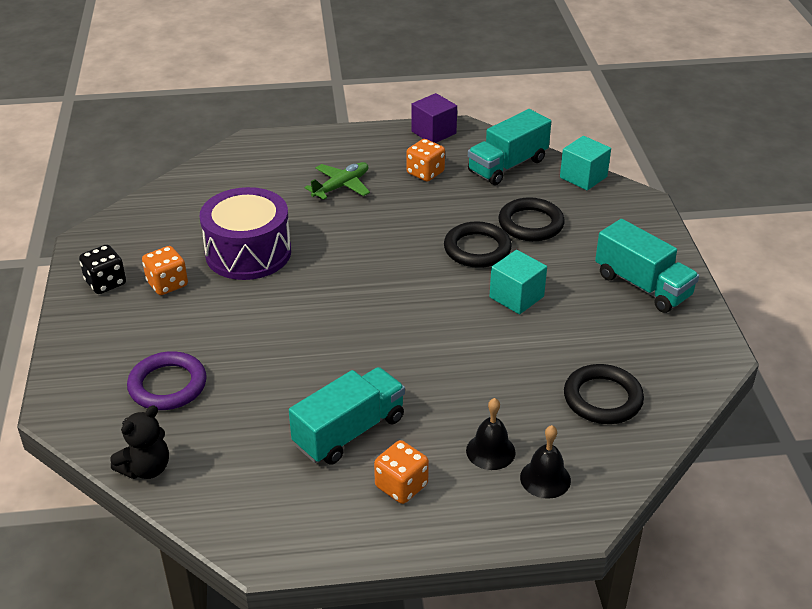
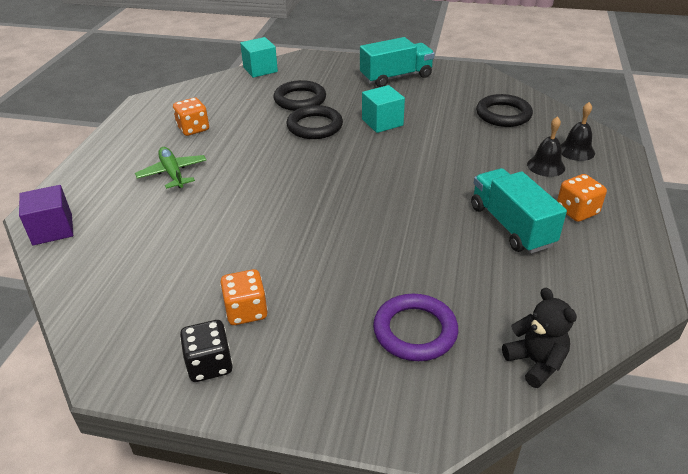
camera: 70 degrees left, 0 degrees up
(248, 253) = (233, 245): purple drum -> none
(433, 132) = (138, 114): purple cube -> purple cube (52, 229)
(507, 166) = (218, 93): turquoise truck -> none

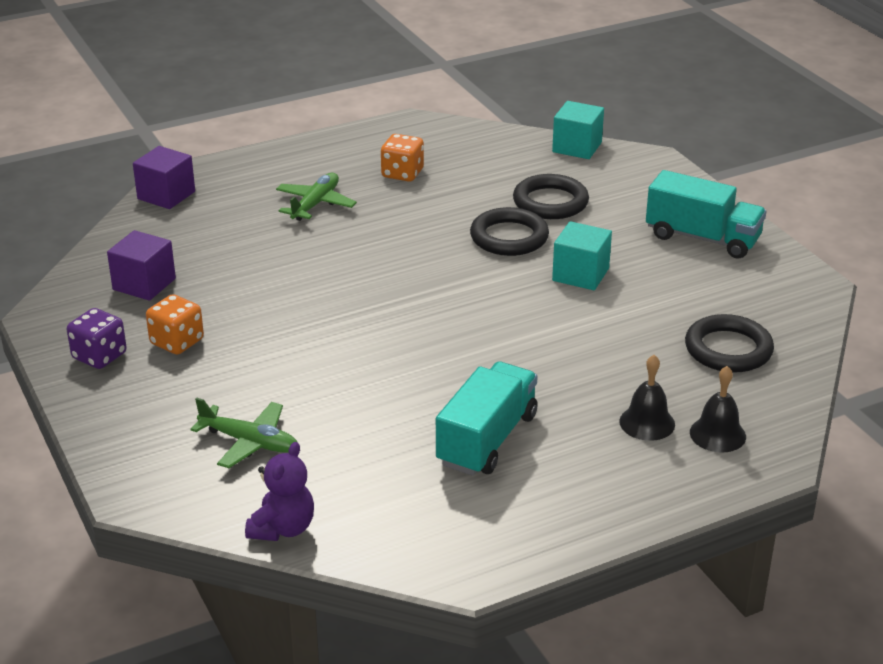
camera: 50 degrees right, 5 degrees down
(148, 294) = (144, 284): none -> purple cube
(210, 365) = (99, 356): black dice -> purple dice
(415, 331) = (250, 442): purple ring -> green plane
(535, 362) = (283, 528): black teddy bear -> purple teddy bear
(577, 211) = (576, 476): orange dice -> none

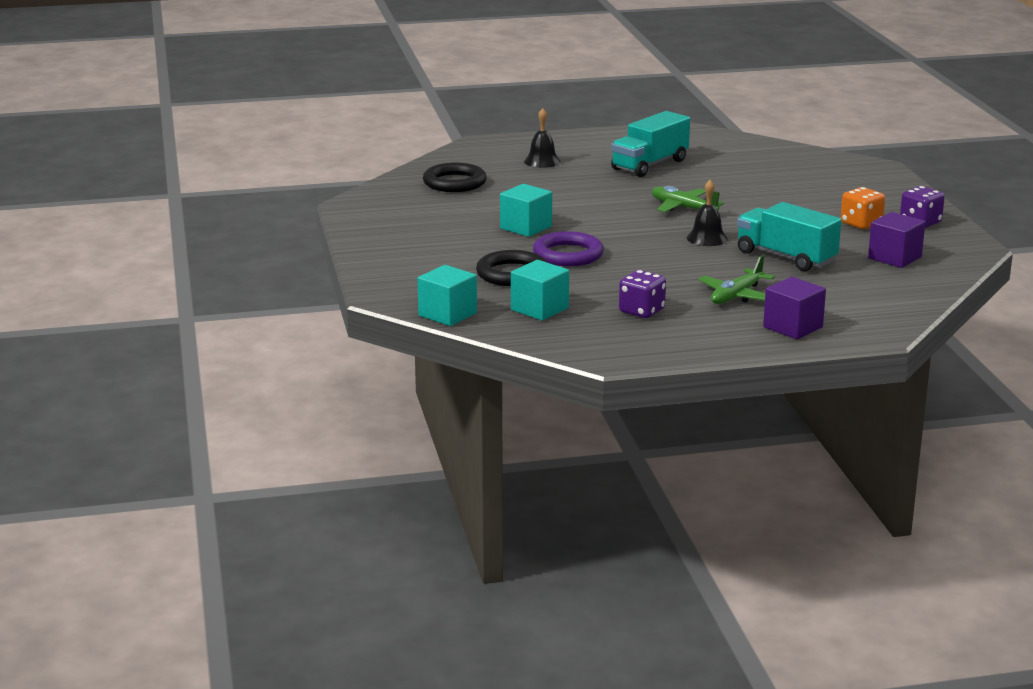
camera: 165 degrees left, 10 degrees down
(166, 195) = (887, 319): purple cube -> purple cube (793, 327)
(250, 442) = (805, 177): green plane -> green plane (683, 208)
(283, 528) = (787, 149): purple teddy bear -> none
(402, 173) = (641, 311): orange dice -> purple dice
(498, 164) = (539, 309): none -> turquoise cube
(509, 237) = (568, 255): black ring -> purple ring
(702, 238) = (403, 237): turquoise truck -> turquoise truck (786, 257)
(717, 434) = (502, 154): black bell -> black bell (707, 238)

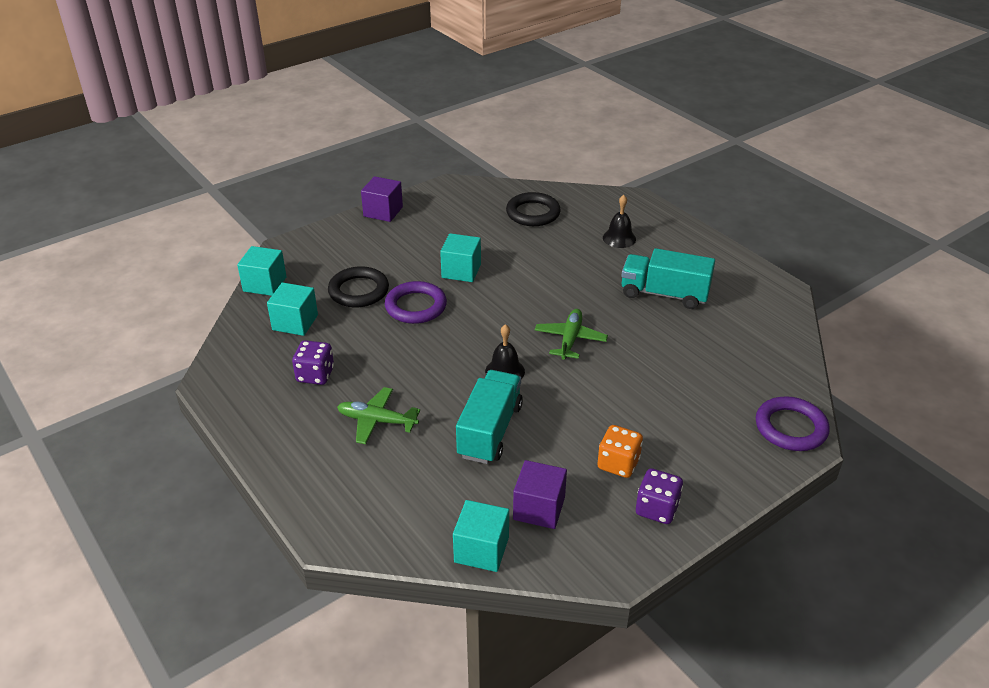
camera: 65 degrees right, 15 degrees up
(793, 327) = (321, 473): purple cube -> purple cube (383, 212)
(860, 166) = (790, 428): none -> purple ring
(929, 284) = (481, 550): none -> turquoise cube

